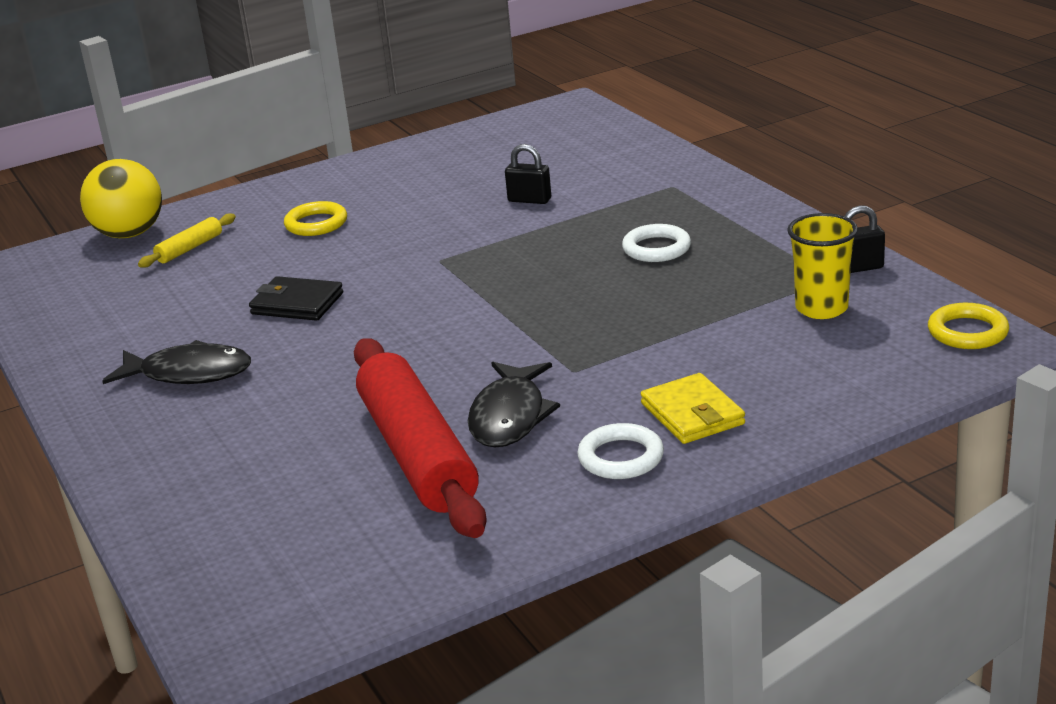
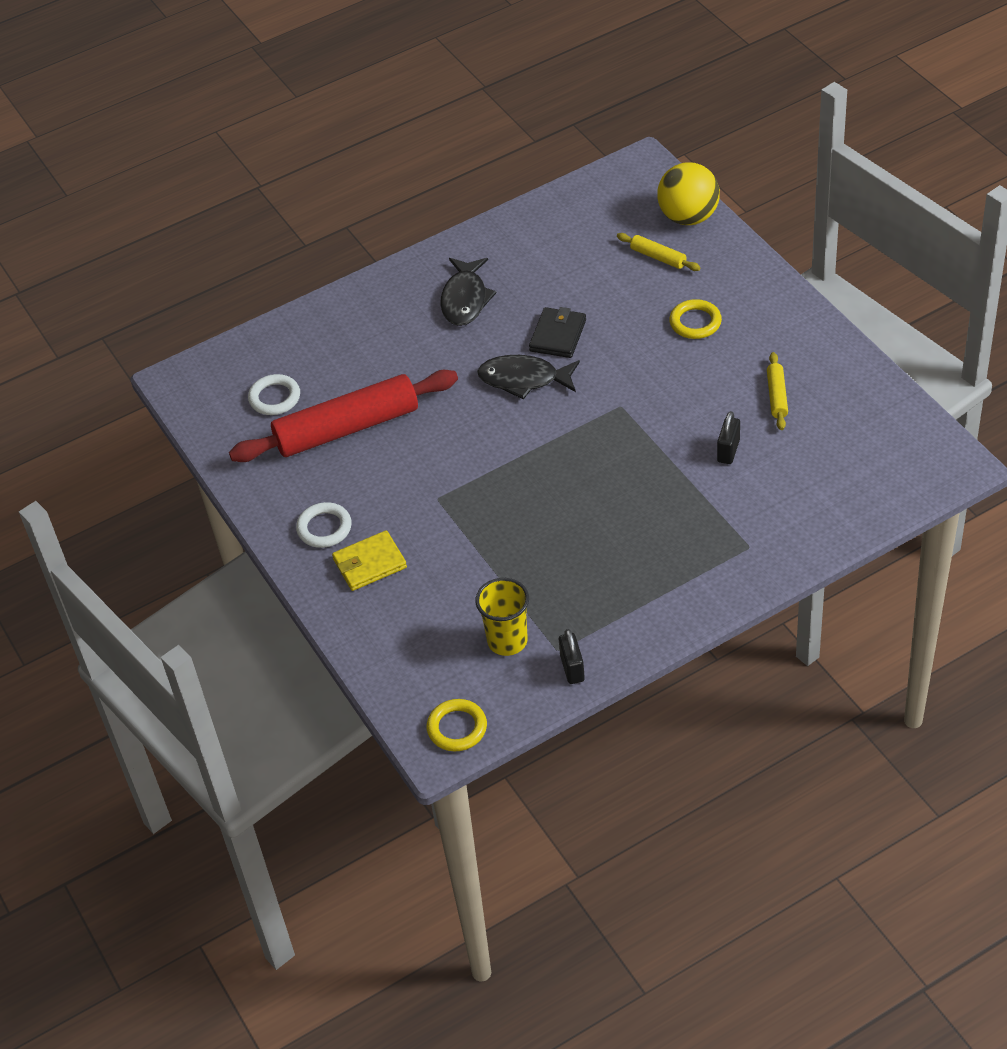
camera: 90 degrees right, 20 degrees up
(453, 180) = (777, 396): none -> yellow rolling pin
(510, 416) = (383, 469): black fish -> black fish (524, 379)
(656, 248) = (624, 538): white ring -> white ring (274, 398)

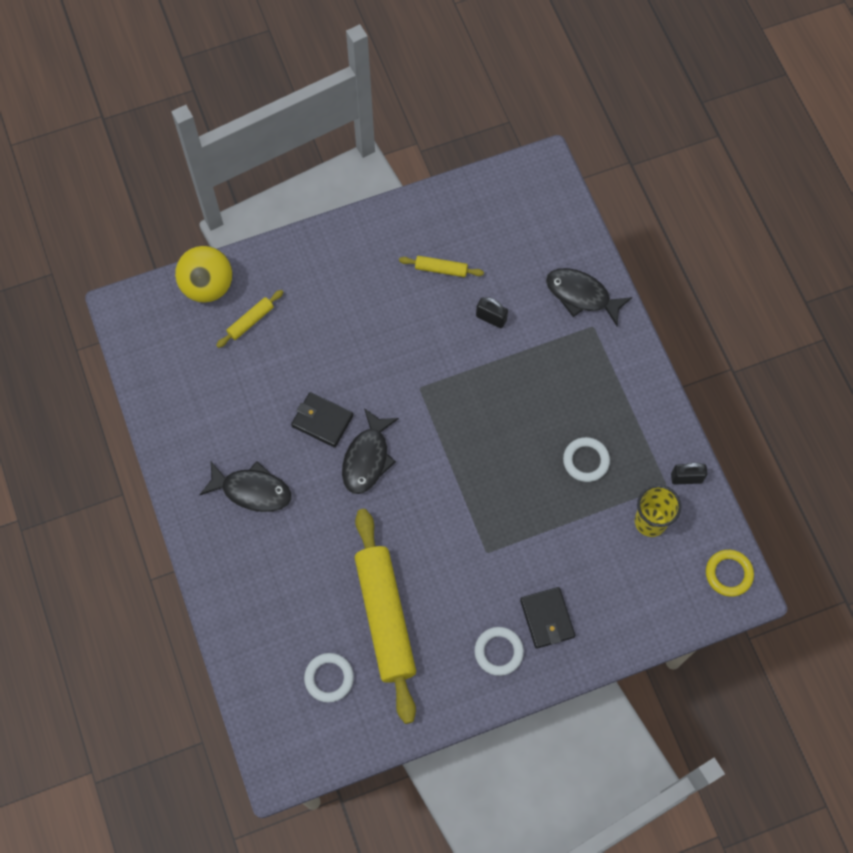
camera: 85 degrees left, 20 degrees up
(347, 428) = (385, 617): red rolling pin -> yellow rolling pin
(370, 563) = (547, 618): yellow wallet -> black wallet
(570, 568) = (586, 461): none -> white ring
(695, 322) = (339, 310): yellow ring -> none
(787, 529) = (581, 295): none -> black fish

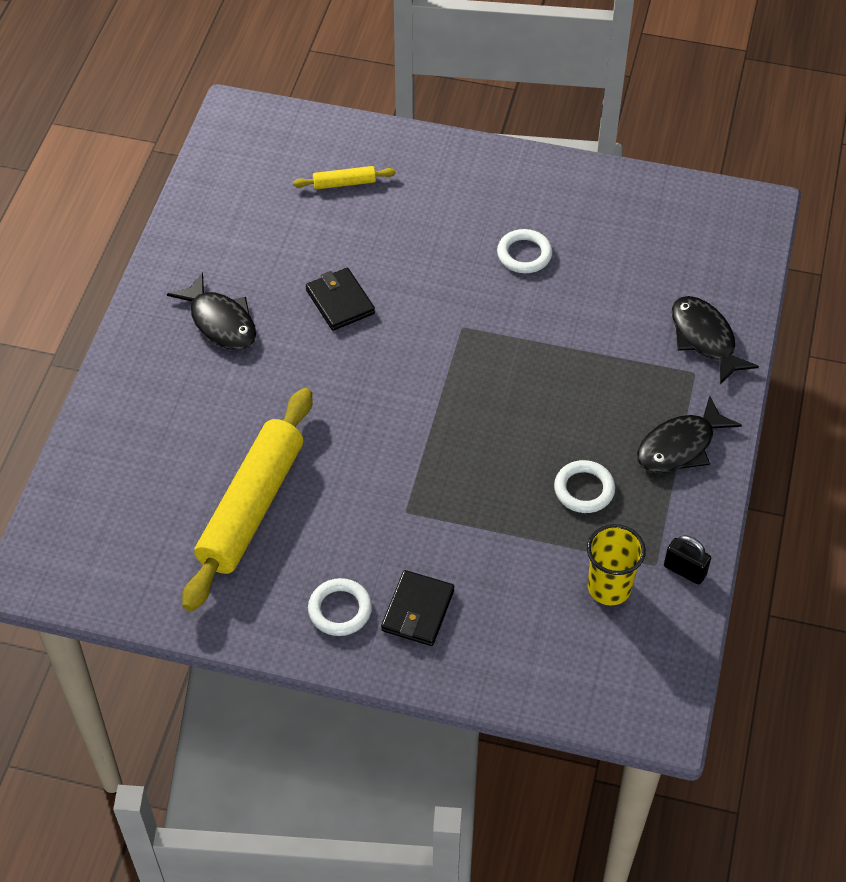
camera: 35 degrees right, 15 degrees down
(208, 286) = (329, 134): yellow ball -> none
(329, 678) = (149, 526): white ring -> white ring (524, 254)
(367, 458) = (356, 358): black fish -> black fish (680, 446)
(441, 269) = (572, 238): yellow rolling pin -> none
(491, 318) = (589, 307): black padlock -> none
(728, 574) = (658, 692): yellow ring -> none

